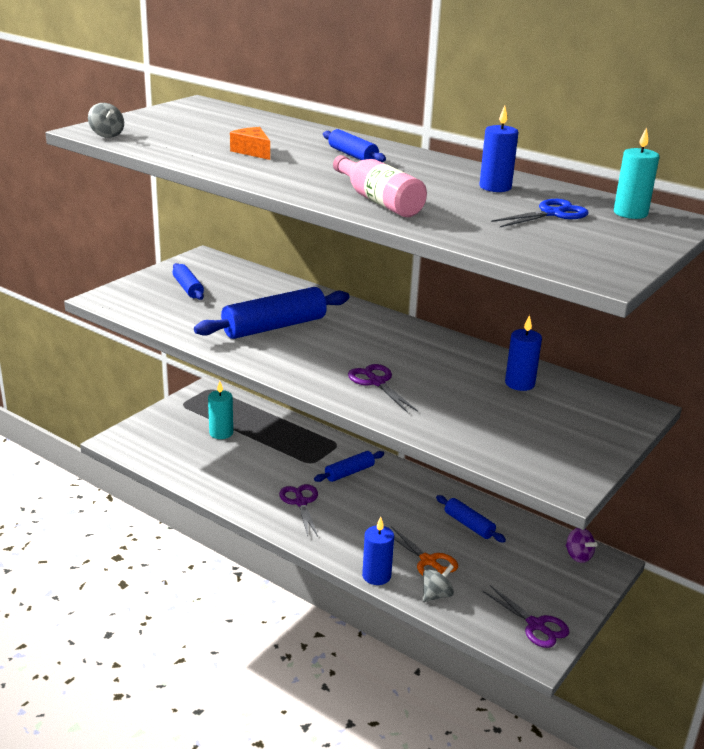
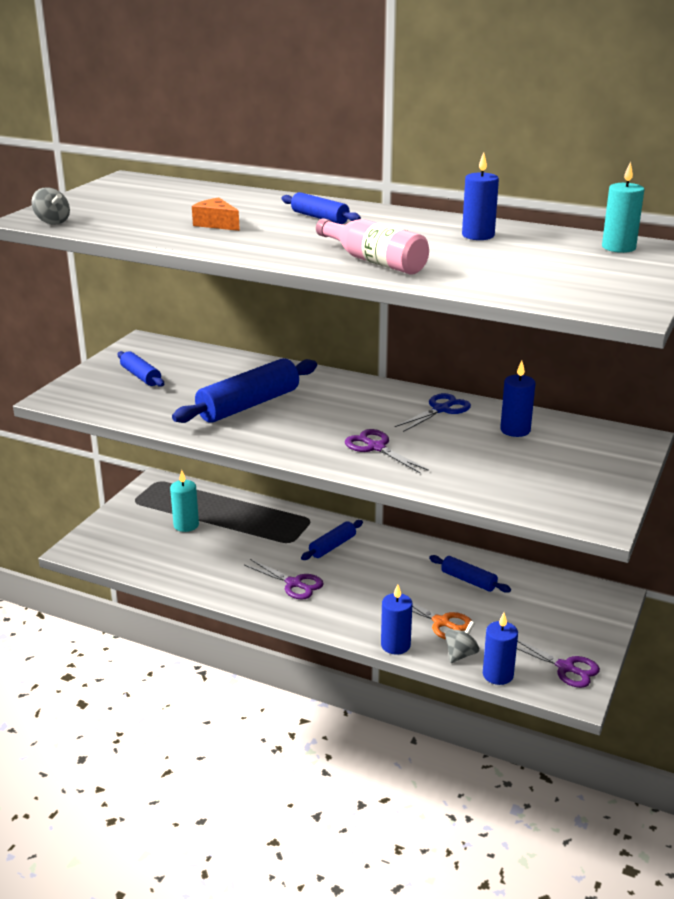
camera: 10 degrees left, 0 degrees up
(301, 502) = (294, 584): purple scissors -> purple scissors turned 150 degrees clockwise
(466, 621) = (497, 675): none -> blue candle
(552, 214) = (547, 256): blue scissors -> blue scissors (441, 409)
(578, 556) = (583, 594): purple spinning top -> none

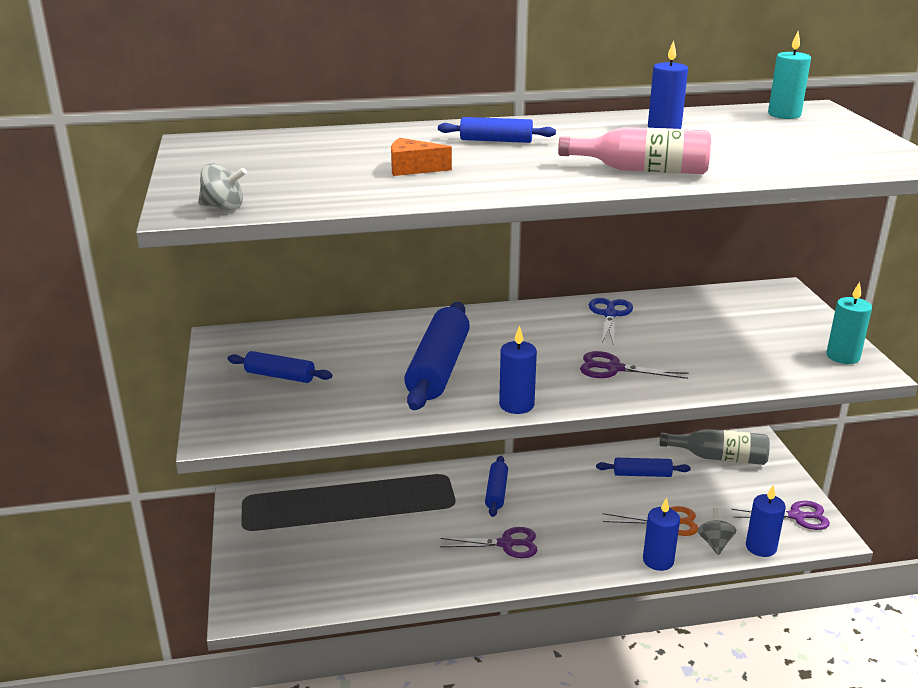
camera: 35 degrees left, 0 degrees up
(186, 525) = (332, 531): turquoise candle -> turquoise candle (843, 356)
(515, 430) = (692, 313): blue candle -> blue candle (516, 405)
(557, 595) = (719, 457): none -> grey bottle

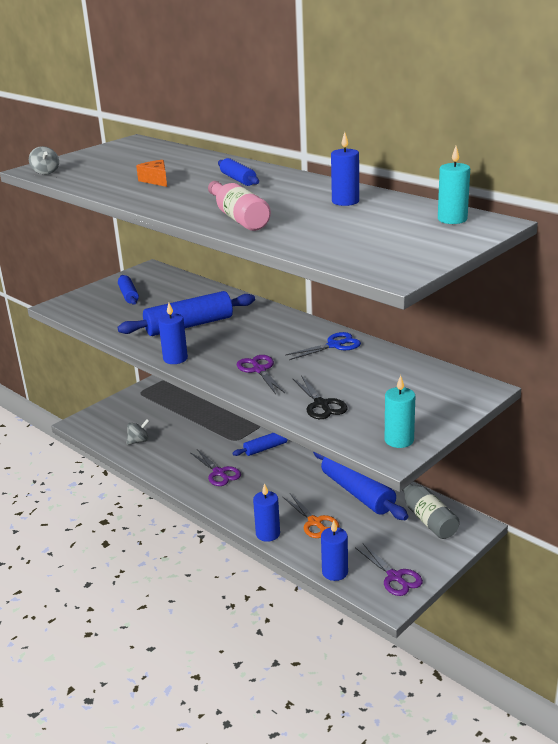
camera: 55 degrees right, 0 degrees up
(642, 474) = (358, 492): blue rolling pin -> blue rolling pin, size x1.84
(714, 543) = (315, 550): grey spinning top -> grey spinning top (138, 441)
(732, 365) = (321, 405): none -> black scissors

